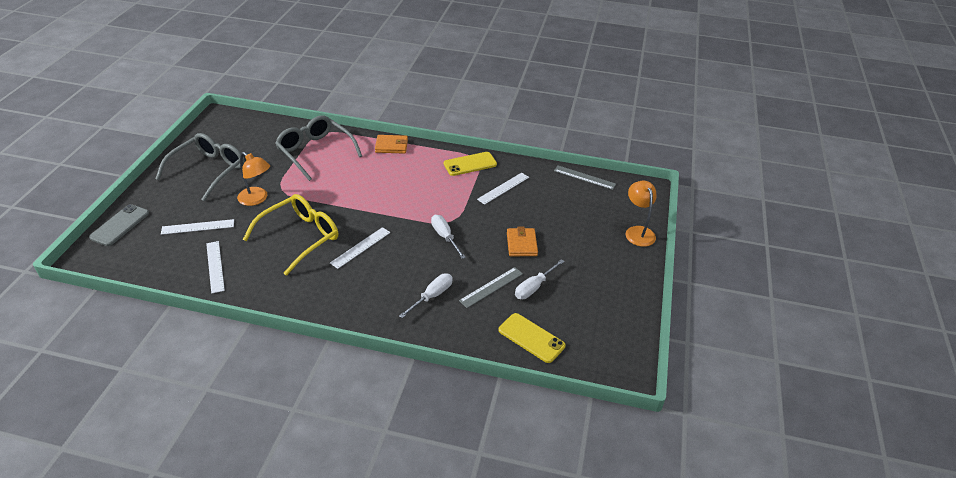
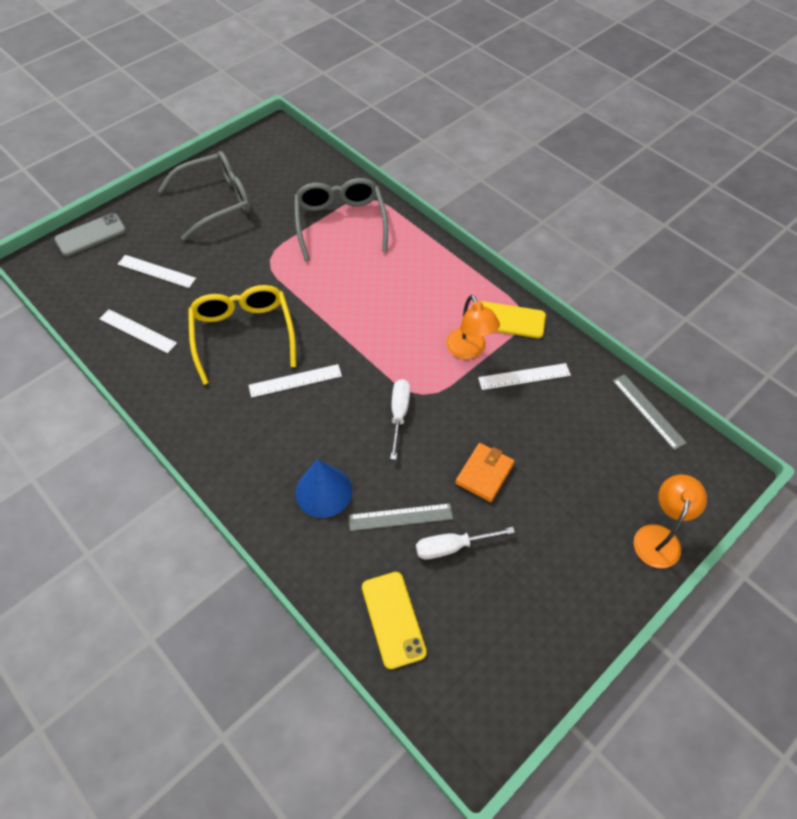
camera: 35 degrees right, 15 degrees up
(215, 266) = (137, 331): white ruler -> white ruler turned 75 degrees counterclockwise
(257, 199) = (236, 261): orange lamp -> orange lamp (469, 350)
(300, 237) = (243, 334): yellow glasses -> yellow glasses turned 90 degrees counterclockwise
(391, 146) = (432, 251): orange wallet -> none
(432, 296) = (323, 491): white screwdriver -> blue cone

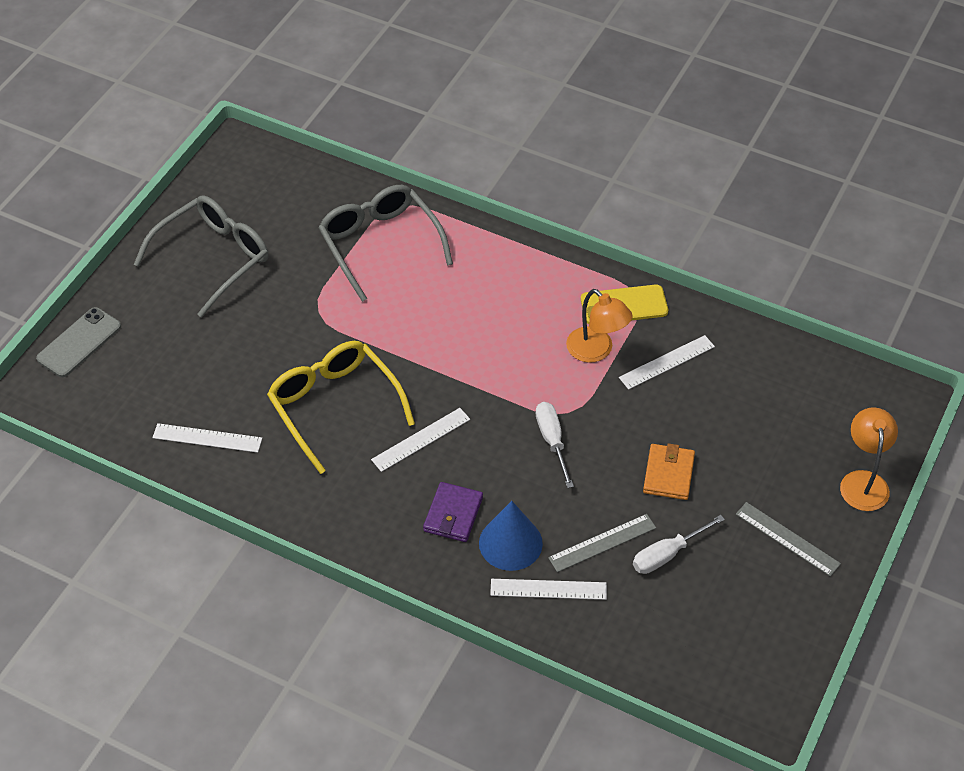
camera: 20 degrees left, 5 degrees down
(156, 271) = (189, 363): white ruler -> white ruler (548, 589)
(289, 451) = (453, 514): none -> purple wallet
(393, 619) = (640, 639): yellow phone -> none
(648, 411) = (808, 361): grey ruler -> grey ruler (787, 539)

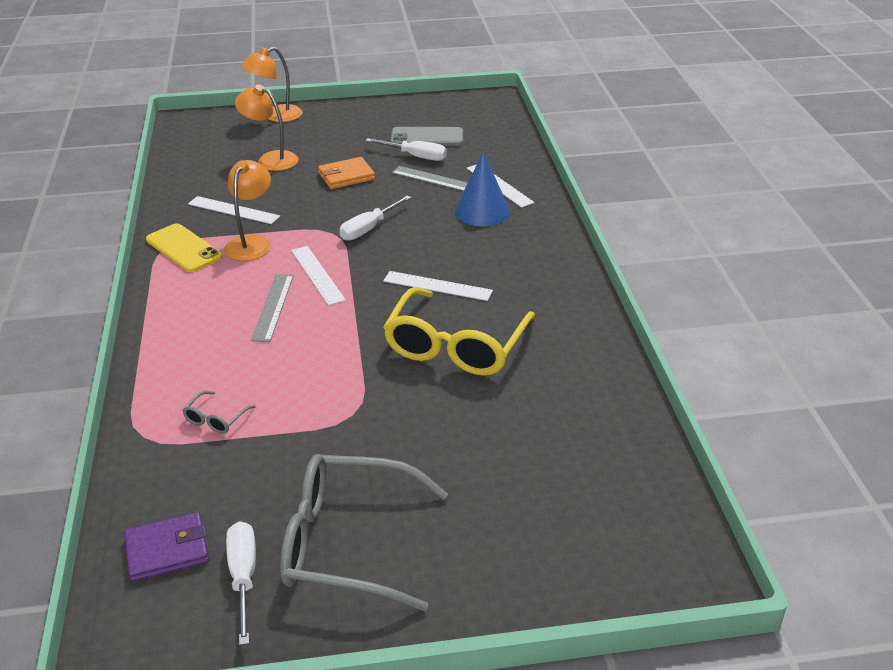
camera: 125 degrees left, 15 degrees down
(79, 343) = (586, 582): grey phone -> grey phone (427, 137)
(207, 438) = (580, 403): white ruler -> white ruler (317, 275)
(235, 207) = (243, 577): none -> white screwdriver
(380, 244) = (216, 419): grey glasses -> grey glasses, size x0.40
(453, 514) = (489, 243): purple wallet -> purple wallet (167, 550)
(754, 432) = (271, 159): none -> orange lamp
(787, 539) = (353, 125): grey ruler -> grey ruler (273, 307)

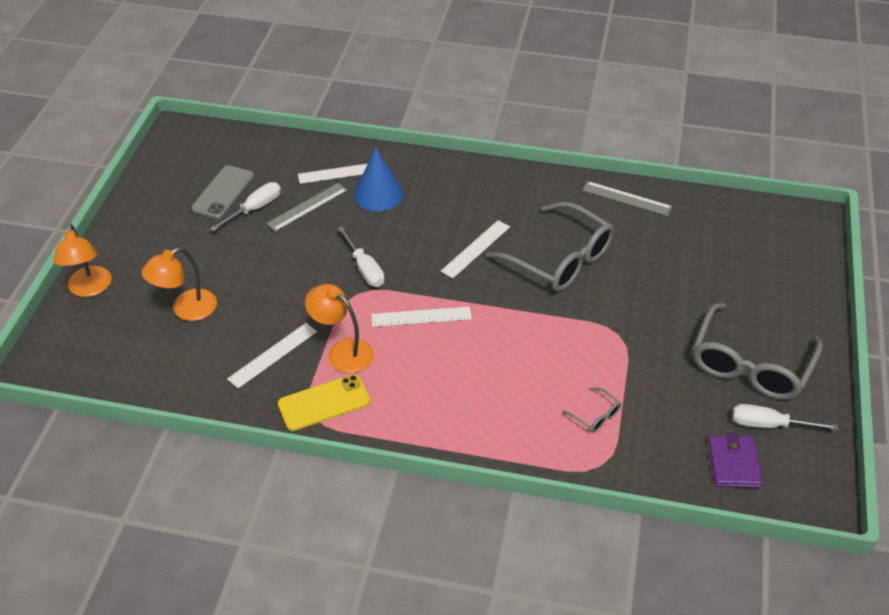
camera: 70 degrees left, 10 degrees up
(273, 307) = (456, 354): grey ruler -> grey ruler (627, 198)
(346, 176) = (260, 263): orange wallet -> none
(456, 346) = (560, 259): yellow glasses -> grey glasses

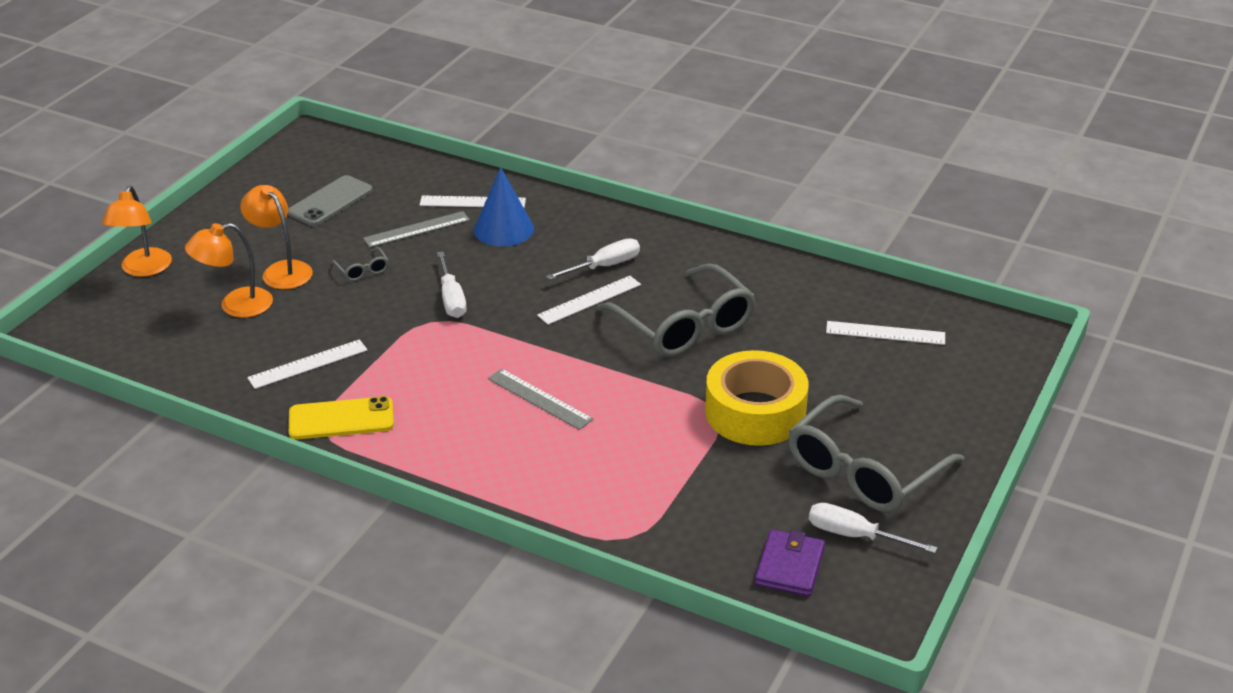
camera: 15 degrees right, 10 degrees down
(255, 209) = (358, 222): white screwdriver -> white screwdriver (604, 266)
(342, 351) = (386, 374): orange lamp -> orange lamp (281, 270)
(421, 317) = (492, 356): white ruler -> white ruler (885, 333)
(595, 415) = (647, 488): grey glasses -> grey glasses (362, 270)
(627, 198) = (797, 278): grey ruler -> grey ruler (539, 399)
(647, 328) = (755, 412): none -> yellow tape

